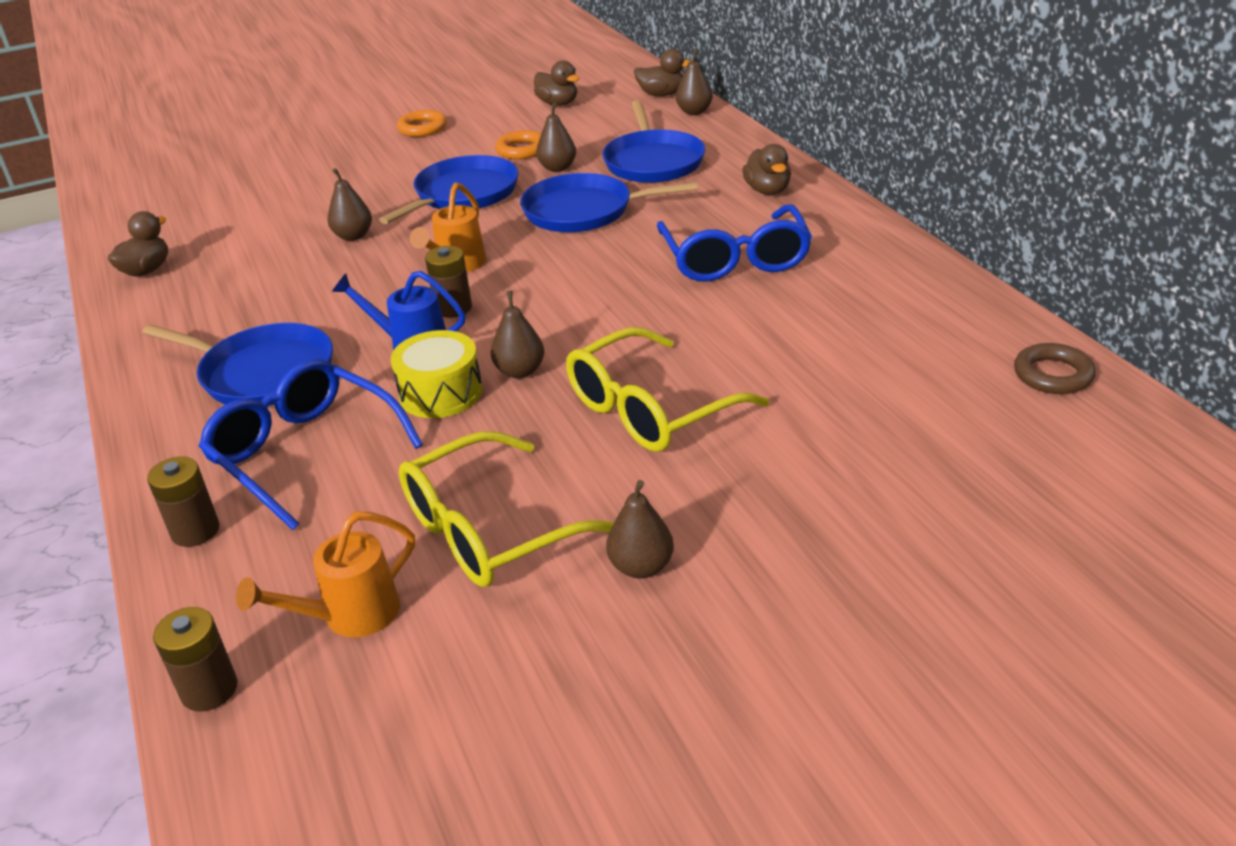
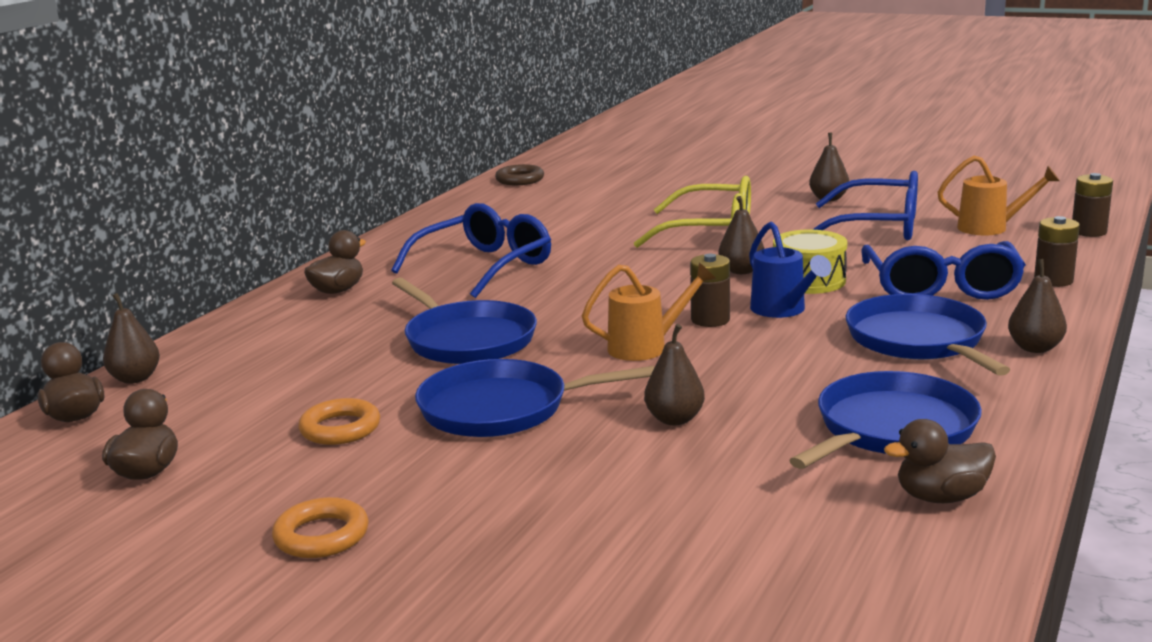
camera: 130 degrees left, 15 degrees down
(489, 530) = (878, 227): yellow glasses -> blue glasses
(557, 168) = (376, 388): brown pear -> brown pear (1035, 348)
(653, 161) = (311, 351): blue pan -> blue pan (891, 429)

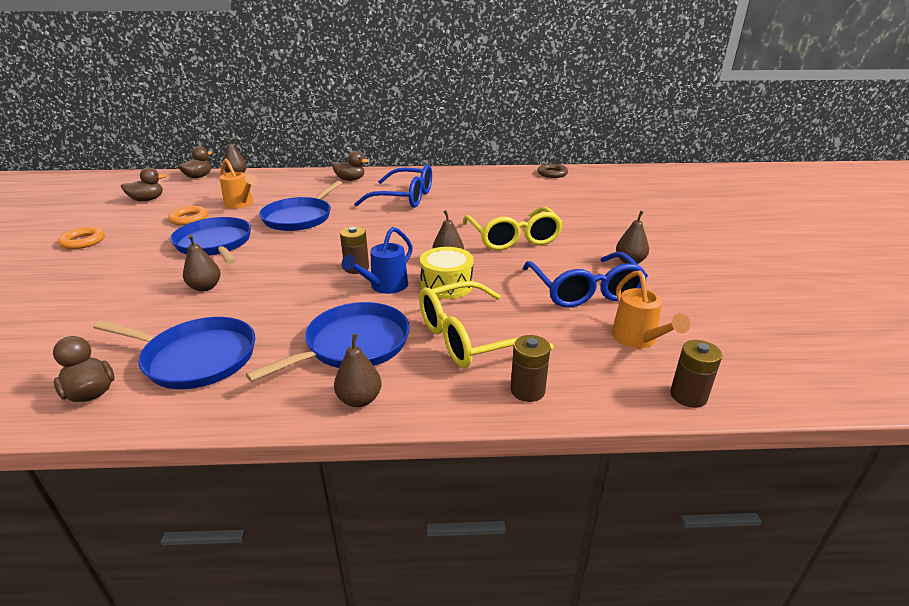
camera: 60 degrees right, 10 degrees up
(645, 347) = (306, 259): orange watering can -> orange watering can (241, 204)
(941, 287) = (469, 338): blue glasses -> yellow glasses

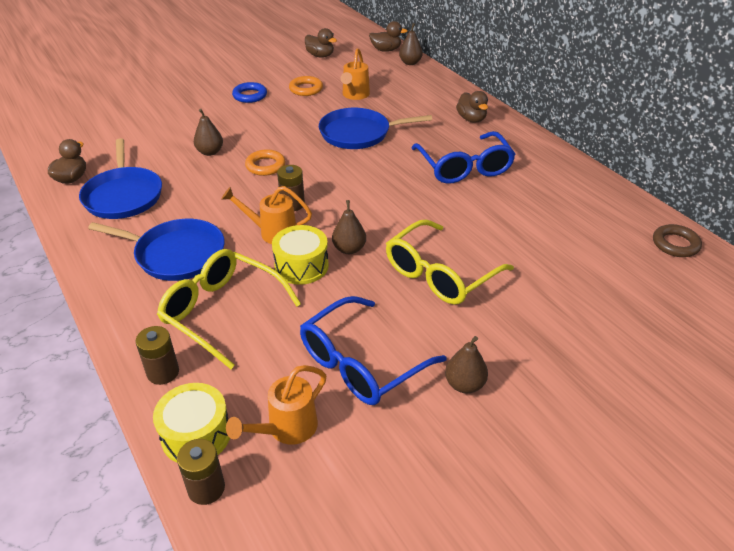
camera: 60 degrees right, 10 degrees up
(83, 241) = (235, 72): orange ring -> orange ring (265, 166)
(144, 244) = (250, 95): none -> blue ring
(215, 244) = (276, 121): blue pan -> none
(359, 399) = (111, 287): brown pear -> none
(385, 286) = (273, 232): blue watering can -> orange watering can
(622, 388) = (196, 435): none -> yellow drum

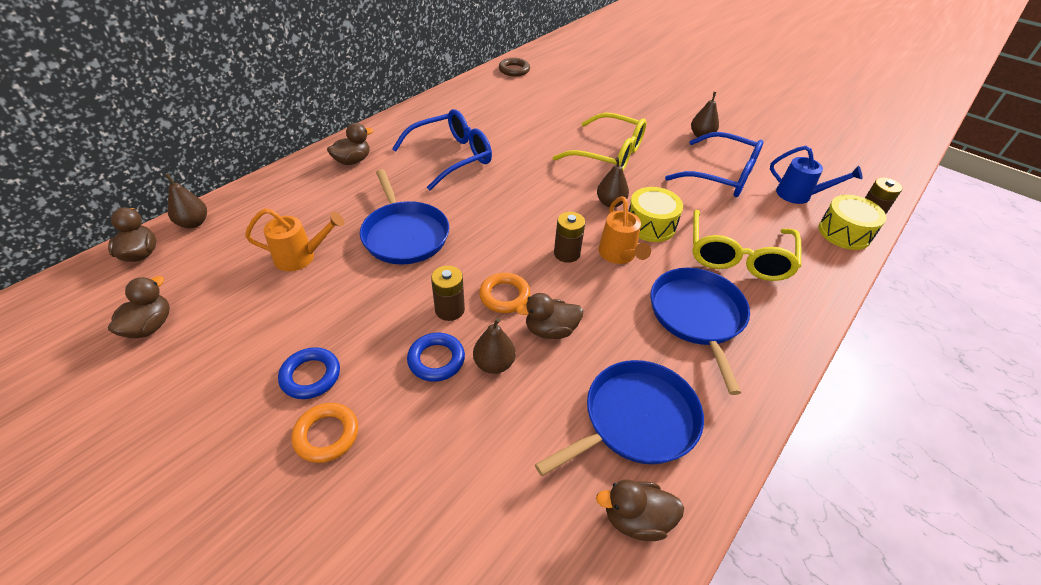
camera: 110 degrees left, 5 degrees up
(163, 372) = (821, 269): brown battery -> brown battery (449, 310)
(219, 179) = (550, 330): none -> brown duck
(230, 133) = (436, 360): none -> blue ring
(287, 429) = (799, 195): orange watering can -> blue watering can
(306, 89) = (283, 312): orange ring -> orange ring (326, 435)

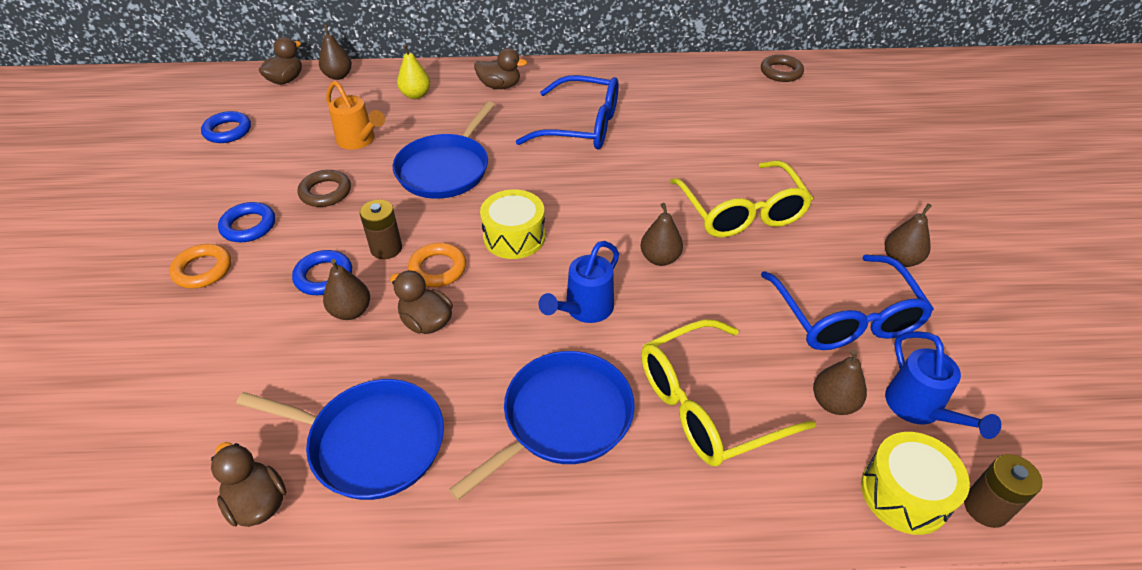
camera: 50 degrees right, 0 degrees up
(150, 326) = (227, 131): brown duck -> blue ring
(294, 200) = (415, 95): none -> yellow pear
(336, 308) = (325, 192): none -> brown ring
(567, 253) = (541, 273): brown battery -> none
(619, 255) = (584, 309): orange watering can -> blue watering can
(650, 225) = (664, 306): yellow drum -> yellow drum (514, 237)
(773, 216) = (833, 402): none -> brown pear

